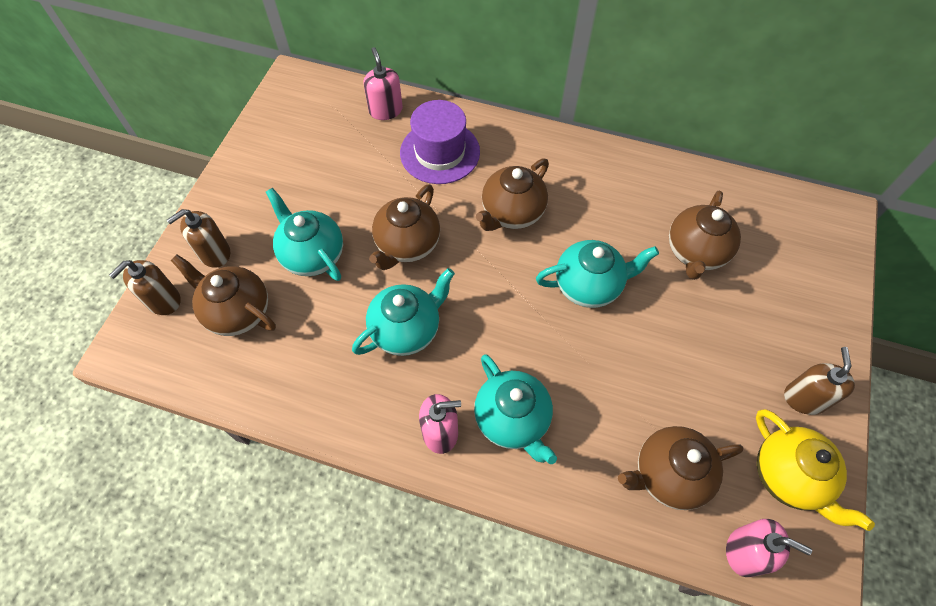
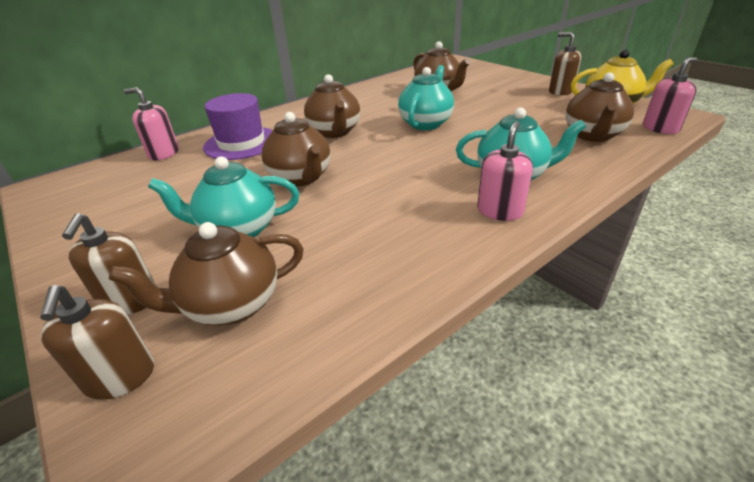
camera: 55 degrees left, 25 degrees down
(406, 329) = (382, 200): turquoise teapot -> none

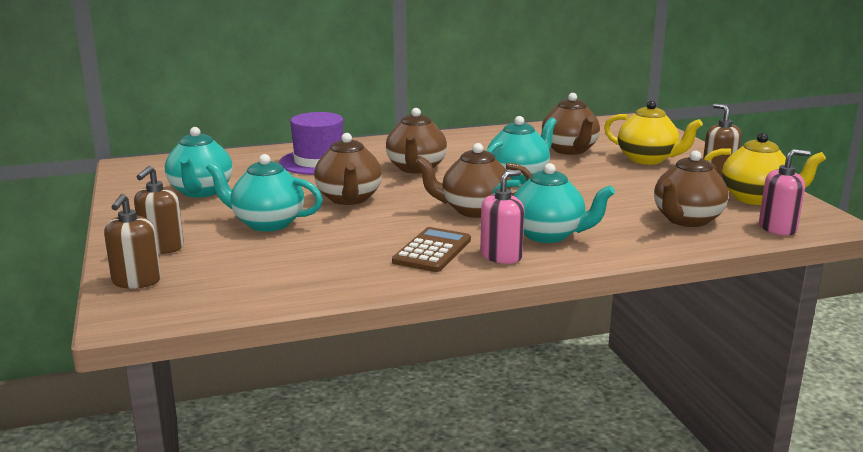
camera: 20 degrees right, 15 degrees down
(139, 204) = (201, 192): none -> turquoise teapot
(164, 153) = (243, 158): pink soap dispenser -> none
(231, 305) = (229, 264): brown teapot -> brown teapot (474, 210)
(433, 222) = (432, 251): none -> brown calculator
(500, 89) = (647, 159): none -> yellow teapot

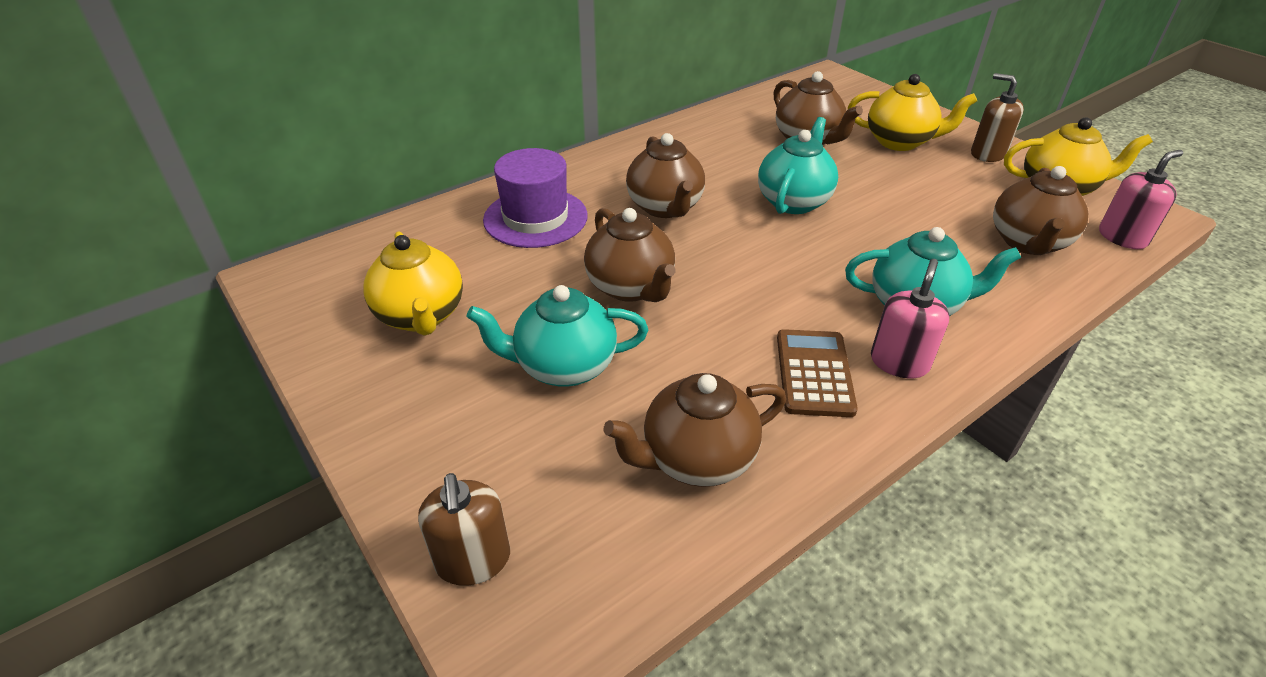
camera: 20 degrees left, 20 degrees up
(162, 247) = (454, 462): brown soap dispenser -> none
(201, 192) = (421, 316): turquoise teapot -> yellow teapot
(474, 210) = (796, 277): brown teapot -> brown teapot (696, 458)

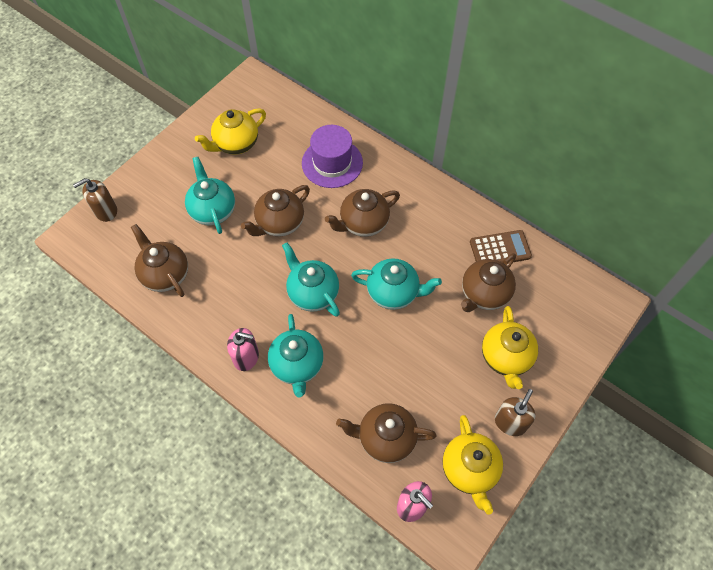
camera: 75 degrees right, 20 degrees up
(780, 272) = (312, 293): none -> turquoise teapot
(814, 373) = (229, 317): brown calculator -> brown calculator (500, 249)

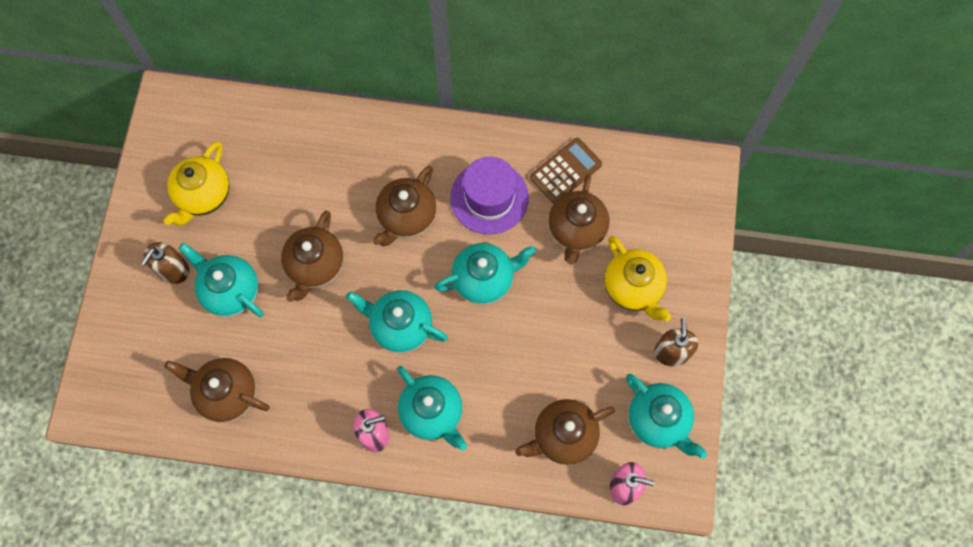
camera: 30 degrees left, 10 degrees up
(106, 211) = (106, 358): brown soap dispenser -> brown soap dispenser (173, 270)
(332, 163) = (329, 162): purple hat -> purple hat (489, 198)
(469, 470) = (658, 421): yellow teapot -> turquoise teapot

